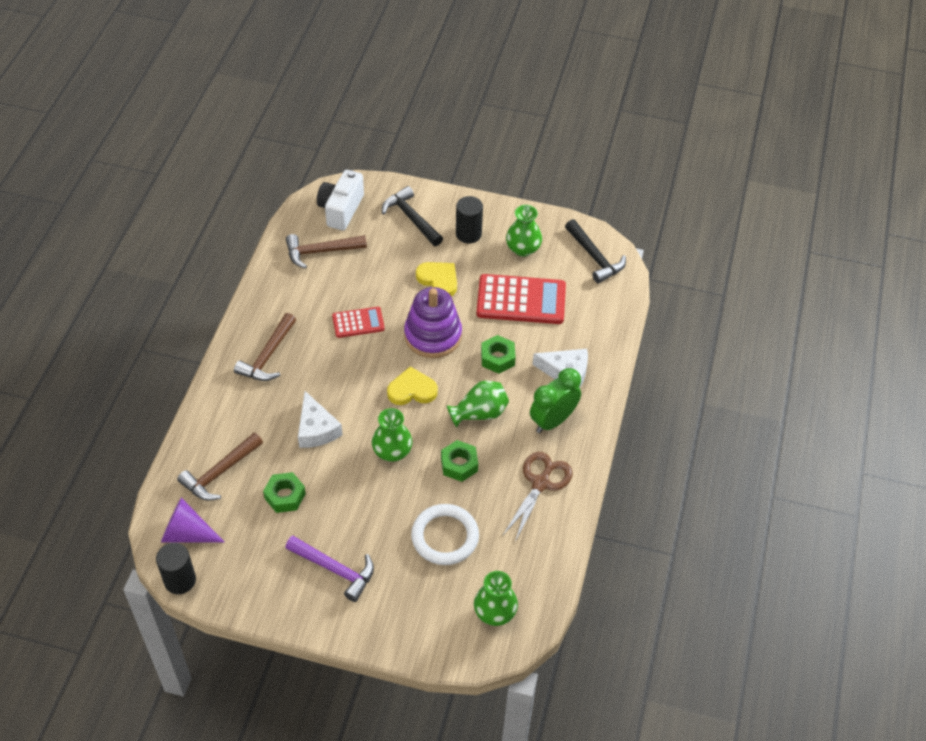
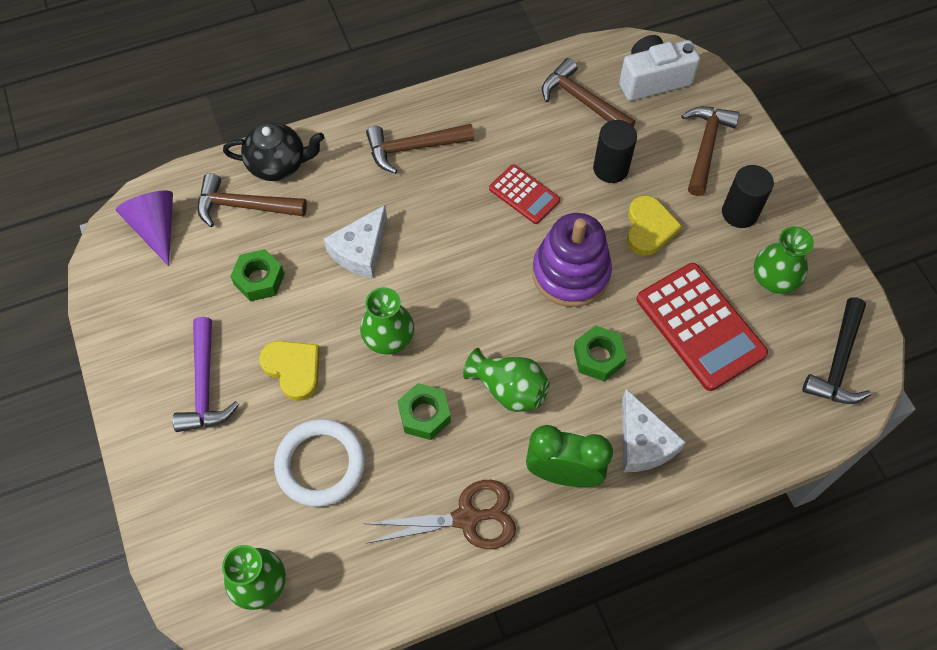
camera: 55 degrees right, 10 degrees up
(180, 580) = (100, 260): black cylinder -> black cylinder (610, 168)
(206, 435) = (278, 164): none -> black teapot
(411, 218) = (706, 147): black hammer -> brown hammer
(412, 390) = (482, 302): yellow heart -> yellow heart (293, 369)

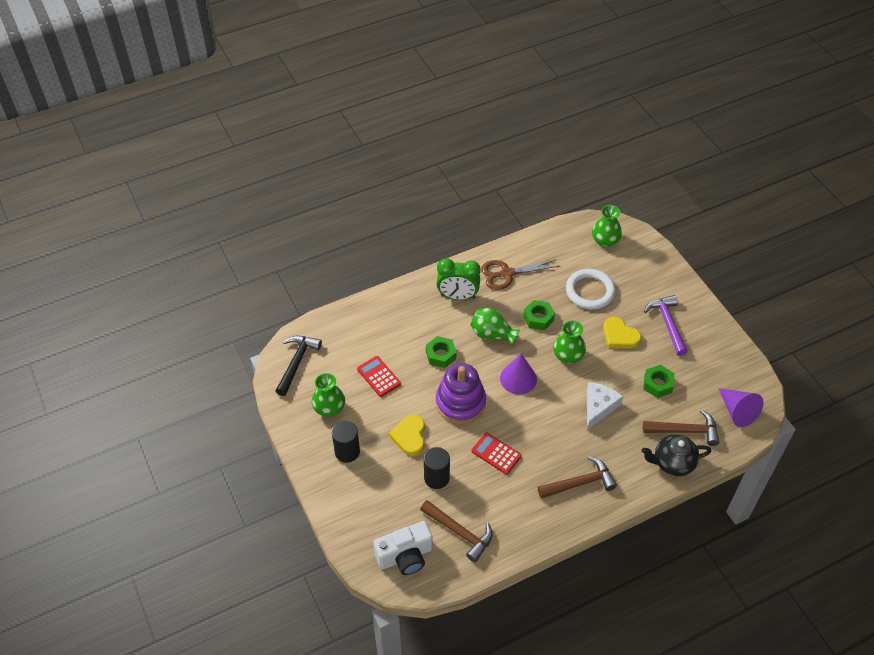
camera: 175 degrees right, 10 degrees down
(476, 306) = (518, 378): none -> purple cone
(642, 442) = (414, 314): white cheese -> none
(700, 326) = (378, 376): red calculator -> red calculator, size x0.56
(706, 147) = (367, 500): brown hammer -> none

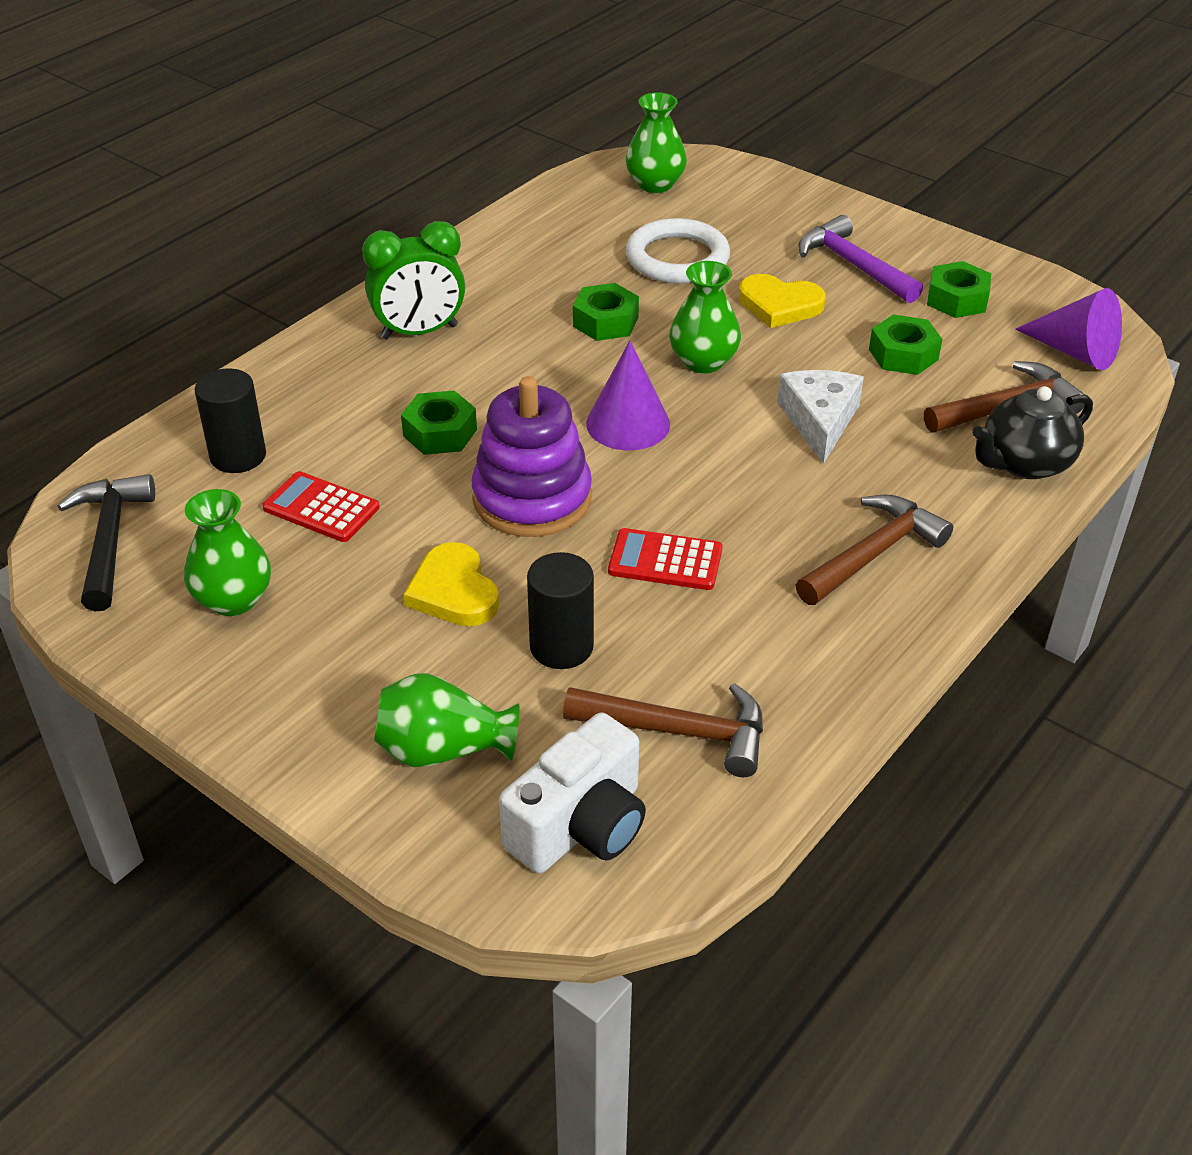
camera: 25 degrees left, 10 degrees down
(347, 452) = (320, 667): black cylinder -> black cylinder (238, 456)
(492, 334) = (528, 370): green vase -> green vase (443, 750)
(507, 273) = (498, 274): brown scissors -> none
(702, 361) = (957, 299): none -> green nut

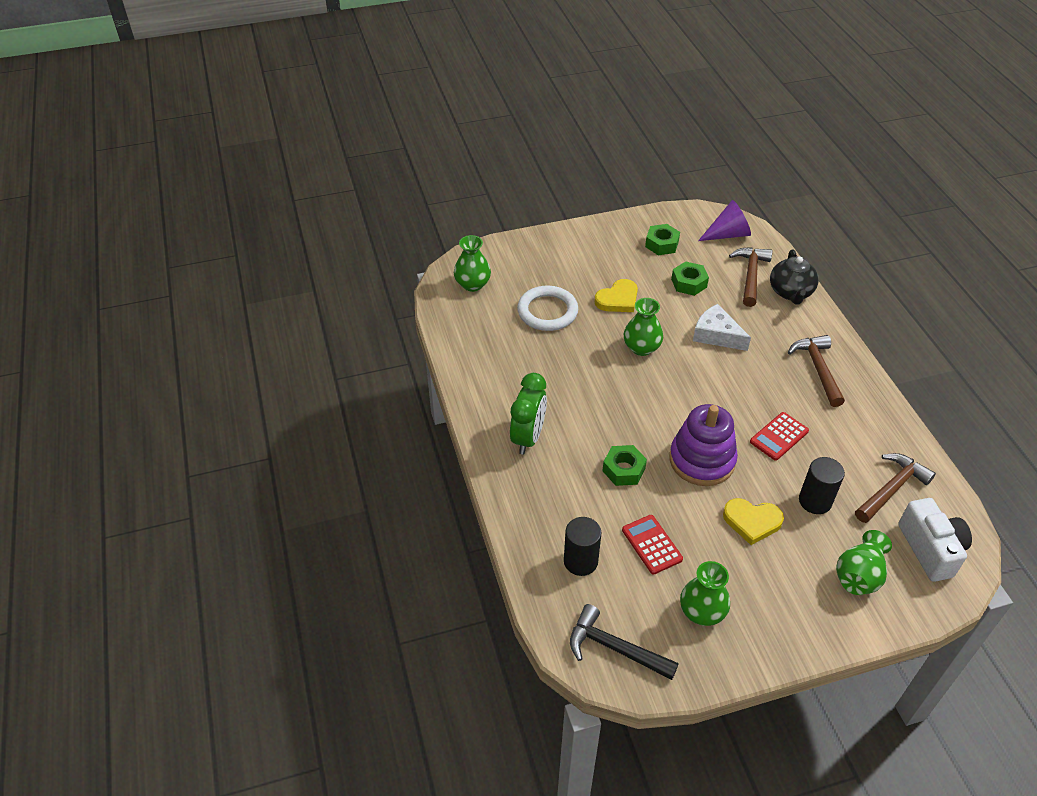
camera: 55 degrees left, 5 degrees up
(321, 508) = (652, 544): red calculator -> red calculator turned 90 degrees clockwise
(605, 322) = (580, 364): green nut -> none
(628, 423) = (669, 398): purple cone -> none
(854, 265) = (607, 259): purple hammer -> none

